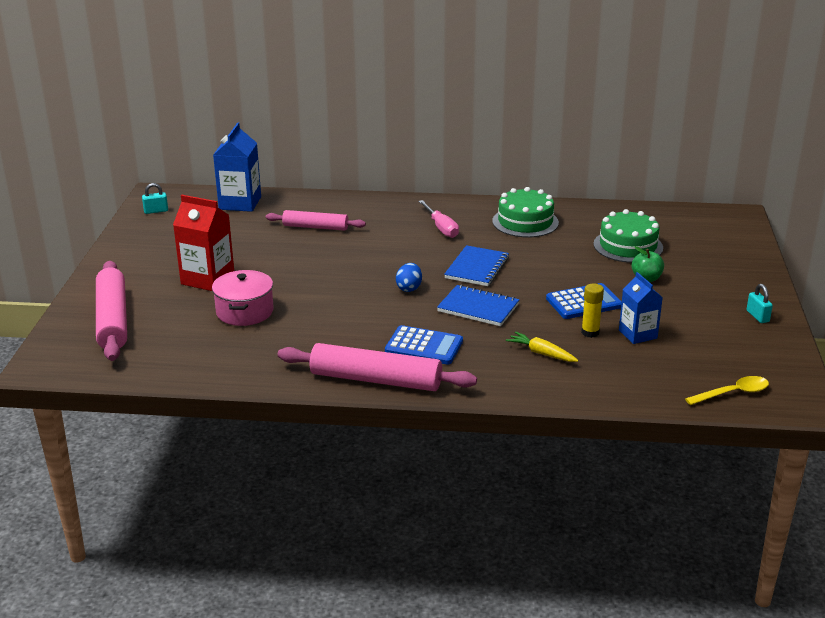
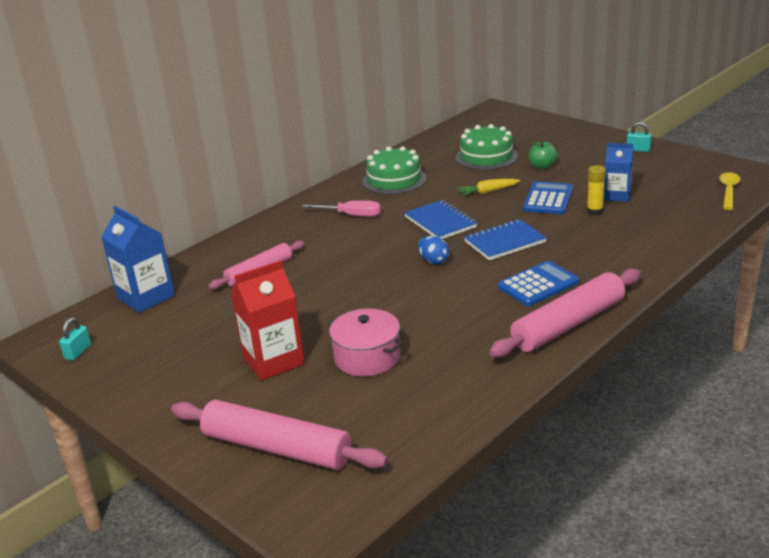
camera: 50 degrees left, 0 degrees up
(541, 353) = (604, 239): yellow carrot -> yellow carrot (488, 192)

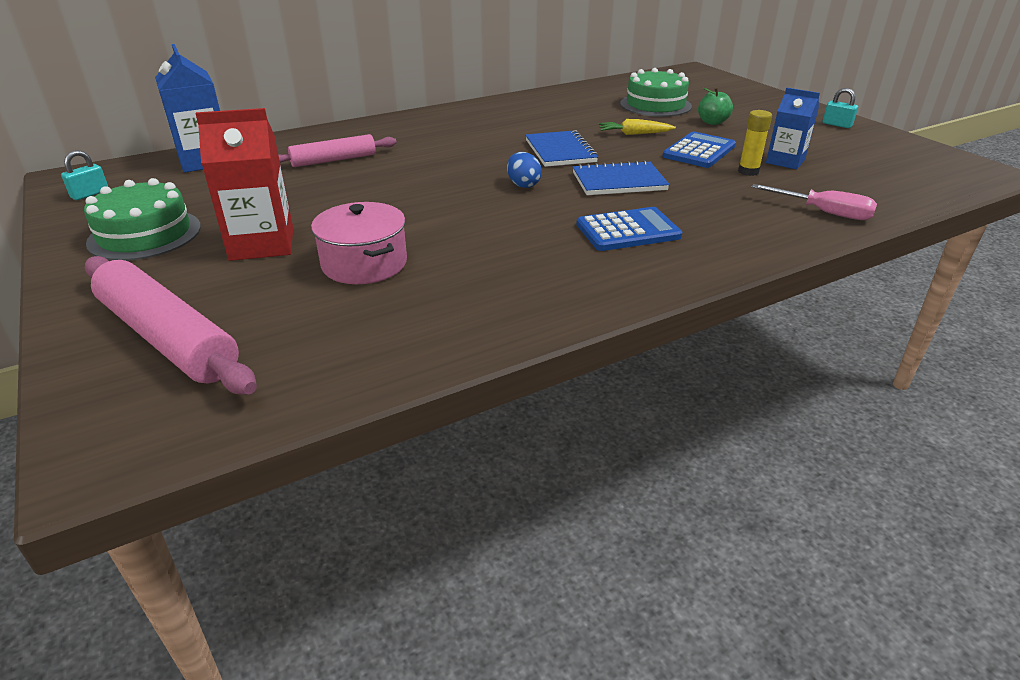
camera: 15 degrees right, 5 degrees up
(352, 215) = (472, 130): pink screwdriver -> pink screwdriver (824, 212)
(394, 180) = (542, 108): green cake -> green cake (145, 234)
(568, 324) = (636, 281): pink rolling pin -> none
(728, 191) = (935, 180): yellow spoon -> none

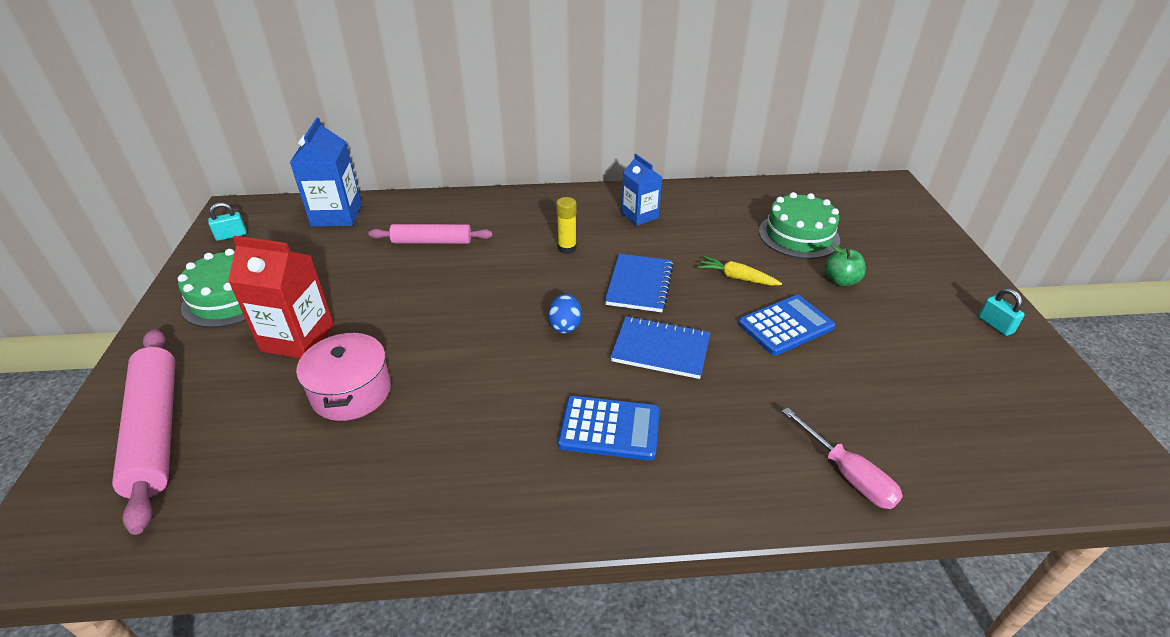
camera: 25 degrees right, 5 degrees up
(748, 171) = (814, 376): yellow glue stick -> yellow glue stick (567, 248)
(785, 161) = (873, 372): blue carton -> blue carton (639, 215)

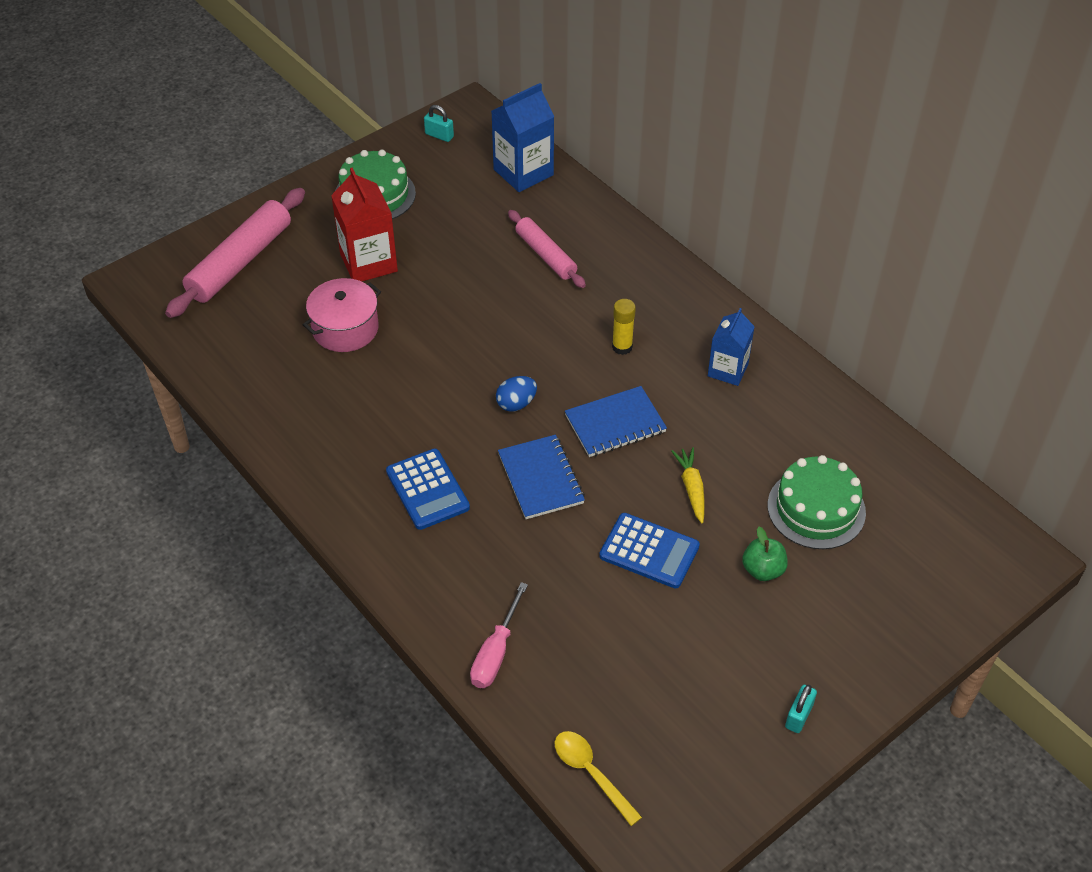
camera: 55 degrees right, 10 degrees up
(1026, 473) = (591, 773): none -> yellow spoon

